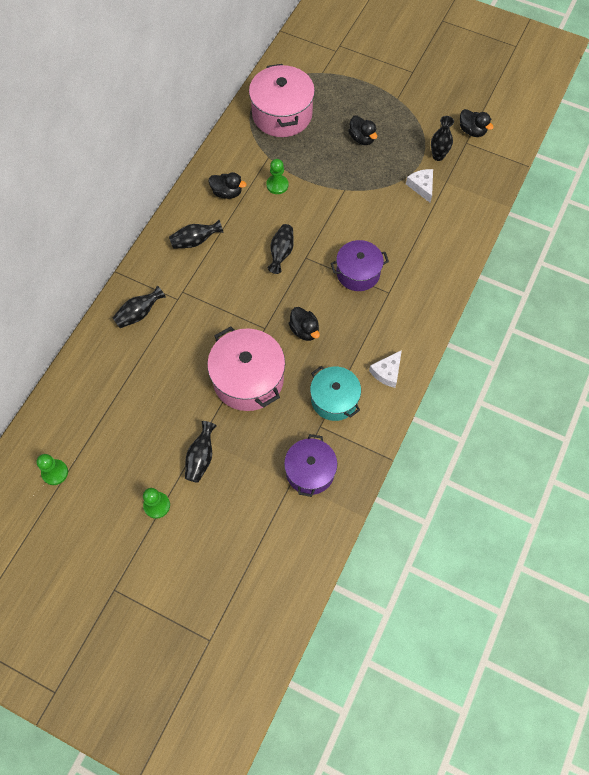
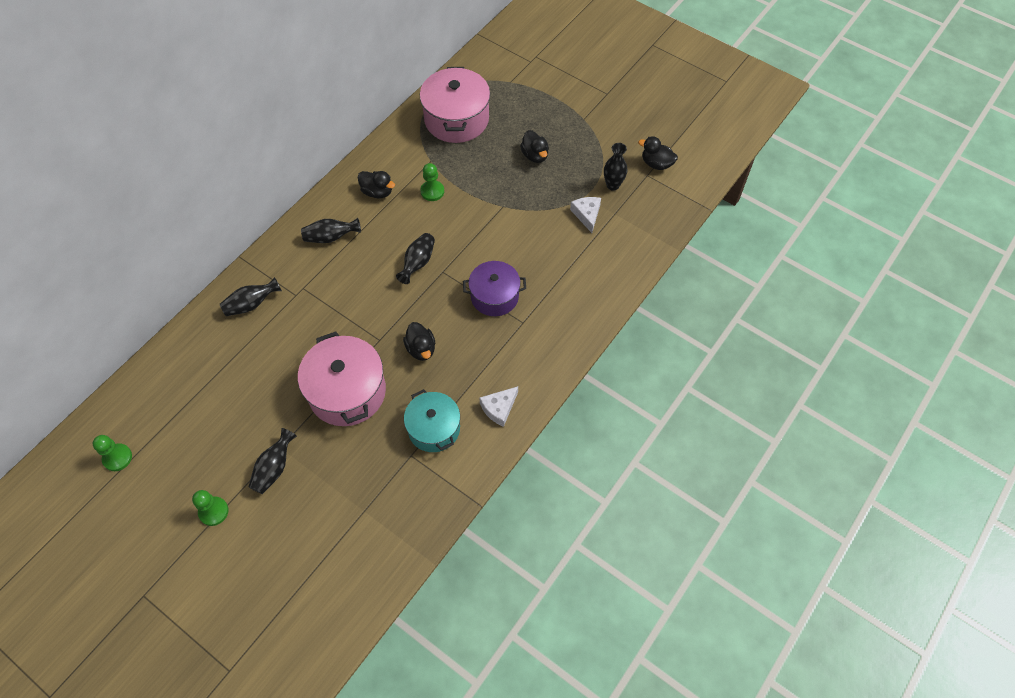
camera: 10 degrees right, 5 degrees down
(310, 471) = (387, 503): purple pot -> none
(472, 131) = (656, 164): black duck -> black duck turned 150 degrees clockwise

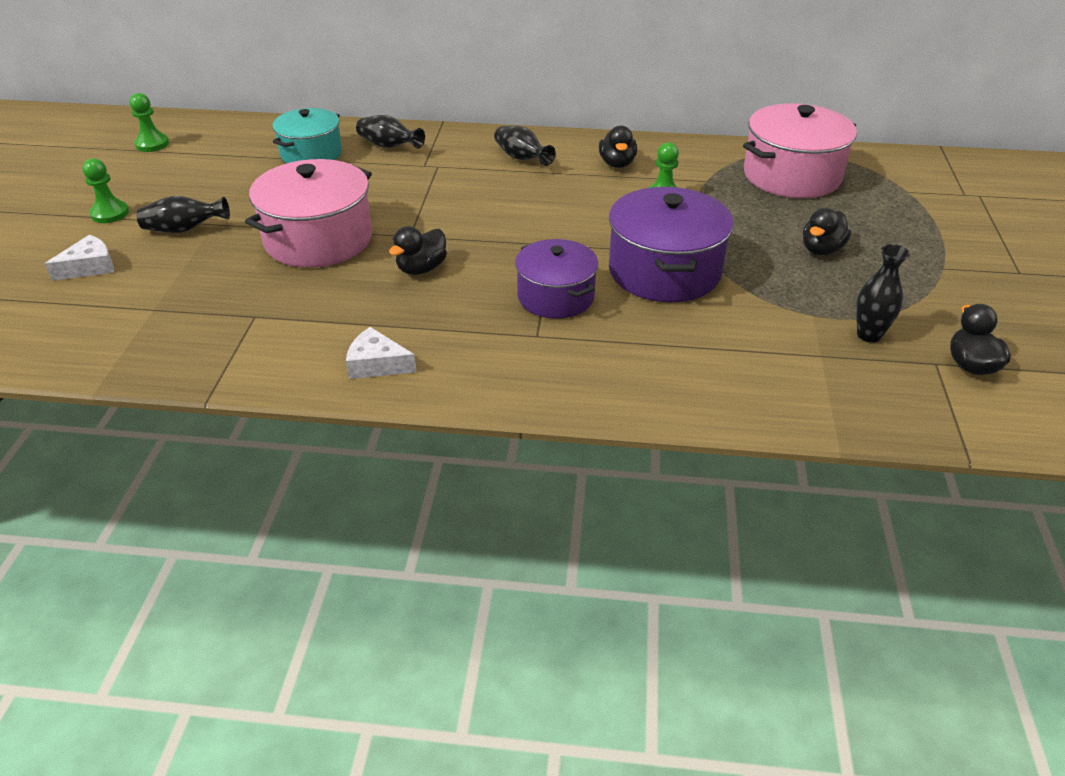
camera: 60 degrees right, 20 degrees down
(418, 263) = (547, 223): black vase -> none
(434, 428) = (306, 320): turquoise pot -> turquoise pot (311, 154)
(506, 234) = (664, 271): none -> purple pot
(587, 215) = (784, 329): white cheese -> white cheese (90, 267)

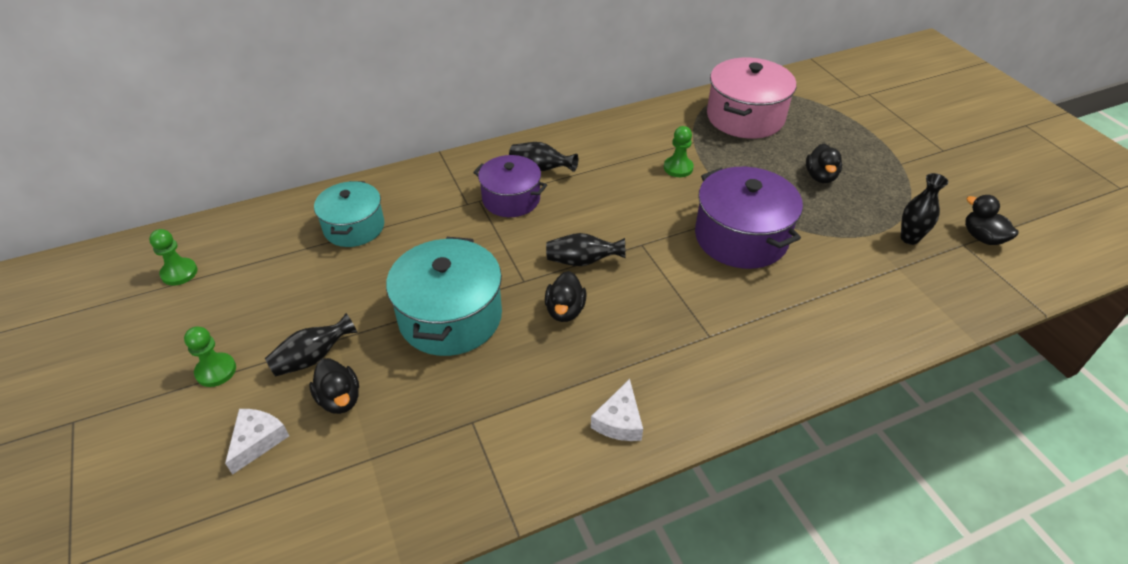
camera: 30 degrees left, 5 degrees up
(318, 239) = (450, 317): pink pot -> turquoise pot
(377, 364) = (619, 421): white cheese -> white cheese turned 60 degrees counterclockwise
(389, 146) = (418, 194): black vase -> black vase (582, 261)
(556, 297) = (689, 293): purple pot -> purple pot (511, 199)
(617, 164) = (617, 148): black duck -> black duck (340, 399)

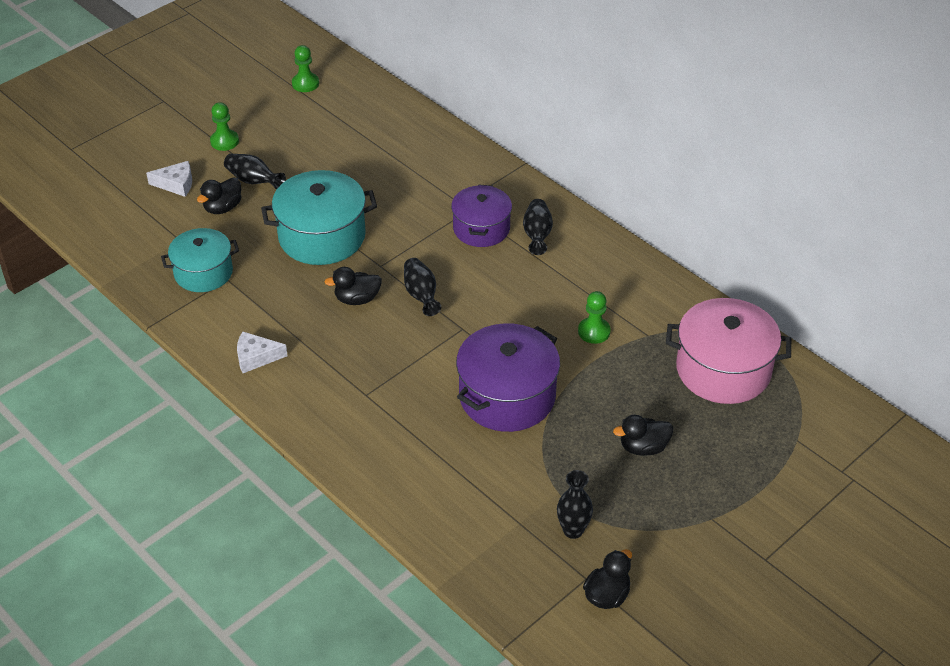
camera: 70 degrees right, 0 degrees up
(354, 227) = (397, 149): turquoise pot -> turquoise pot (203, 272)

